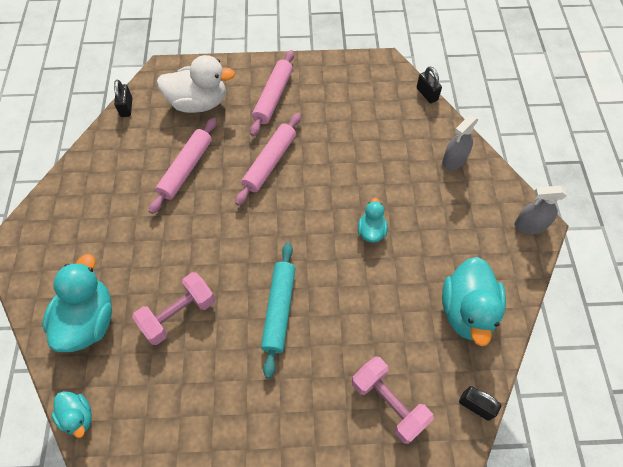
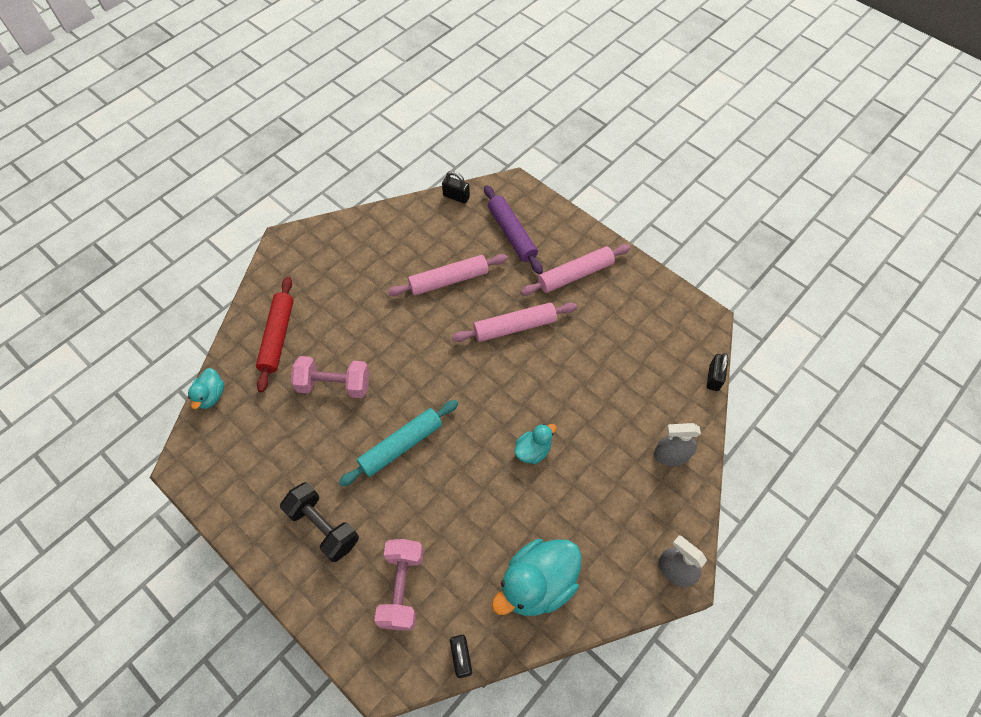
camera: 45 degrees right, 0 degrees up
(88, 321) = (277, 337): turquoise duck -> red rolling pin
(126, 107) = (456, 196): black padlock -> black padlock turned 75 degrees clockwise
(198, 103) = (512, 234): white duck -> purple rolling pin
(286, 420) = (323, 526): none -> black dumbbell

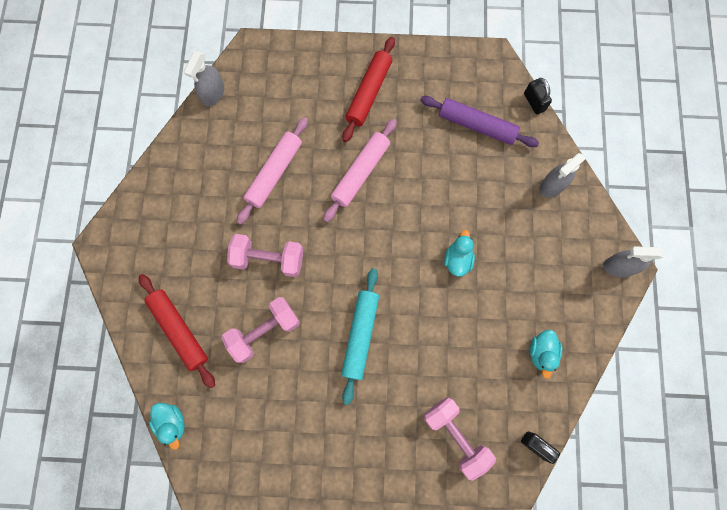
camera: 40 degrees left, 15 degrees up
(323, 526) = (360, 443): black dumbbell -> none
(386, 337) = (269, 259): none -> pink dumbbell
(456, 196) = (213, 93): black padlock -> grey spray bottle
(512, 234) = (289, 94): purple rolling pin -> purple rolling pin (477, 125)
(537, 584) = (541, 352): turquoise duck -> turquoise duck, size x0.53
(575, 275) = (369, 93): pink rolling pin -> red rolling pin

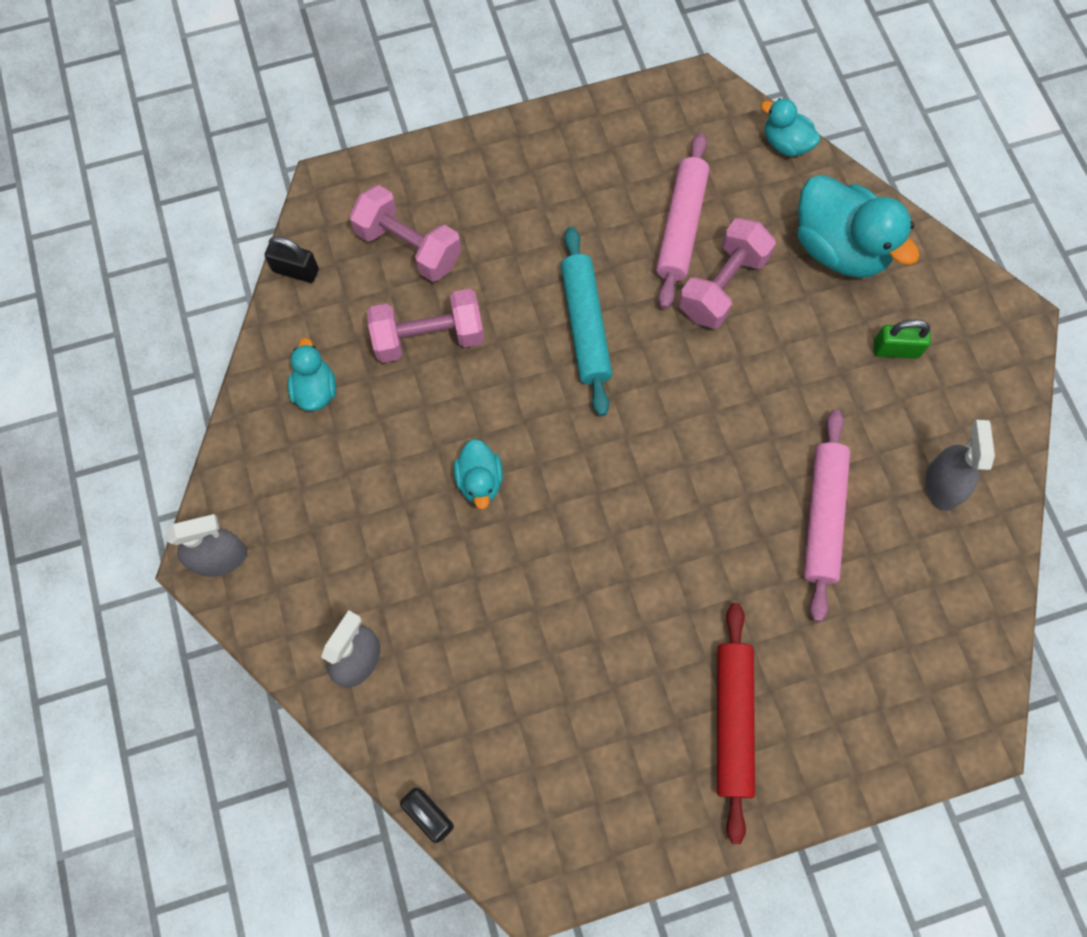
camera: 160 degrees right, 5 degrees down
(179, 330) = (839, 248): red rolling pin -> turquoise duck
(182, 252) = (895, 349): none -> green padlock
(213, 93) = (996, 619): grey spray bottle -> grey spray bottle (942, 485)
(269, 259) = (764, 383): pink dumbbell -> pink dumbbell (428, 338)
(360, 173) = (685, 567): pink rolling pin -> pink rolling pin (681, 226)
(477, 125) = (519, 727): purple rolling pin -> none

